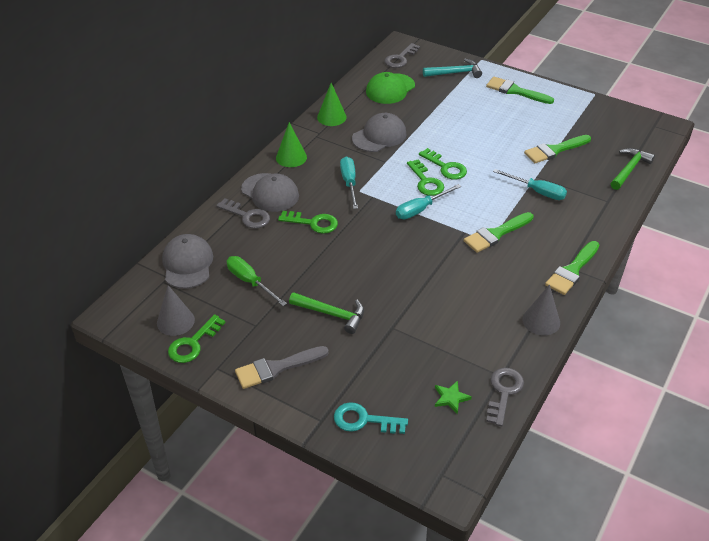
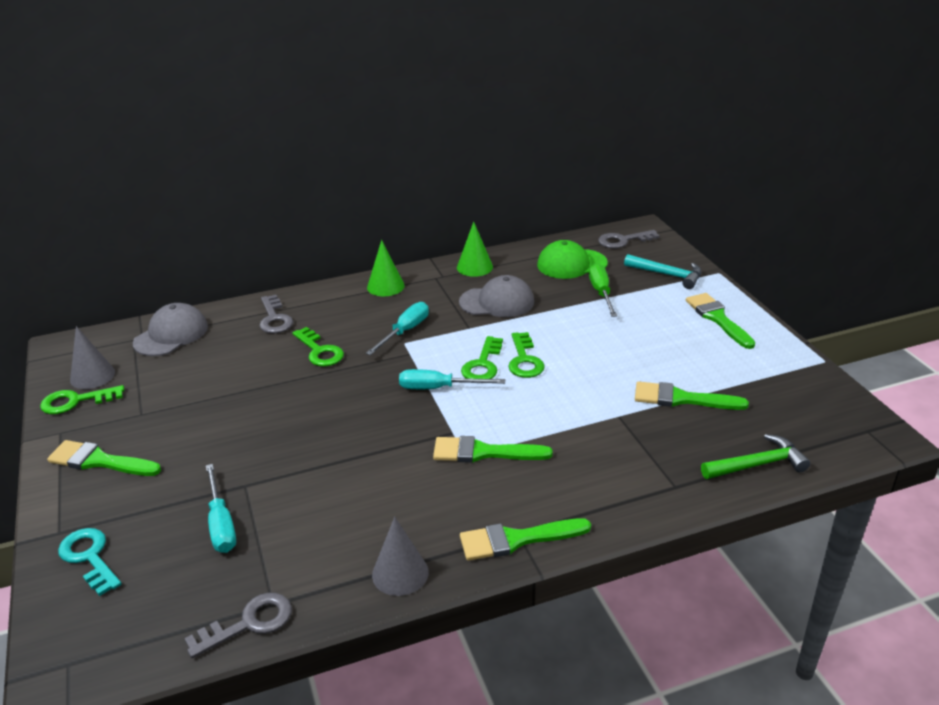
camera: 40 degrees right, 10 degrees down
(250, 282) = (193, 375): green screwdriver -> green screwdriver (601, 293)
(270, 193) = (322, 308): grey cap -> none
(276, 368) = (99, 461): grey brush -> green brush
(332, 314) = (213, 441): green hammer -> none
(451, 398) = (192, 591): green star -> none
(537, 192) = (596, 432): turquoise screwdriver -> turquoise screwdriver (221, 524)

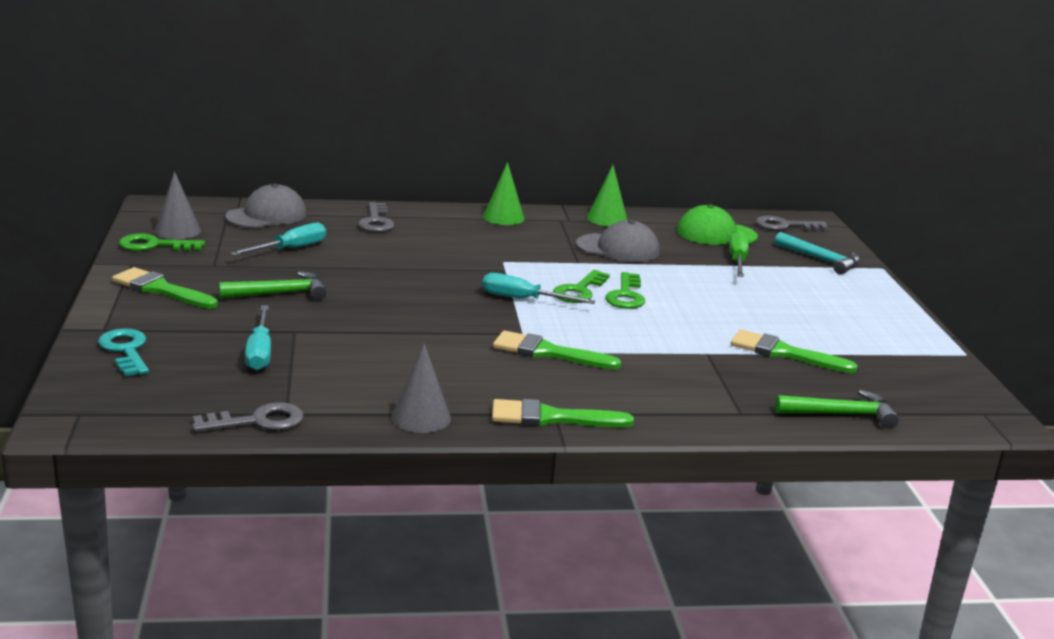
camera: 10 degrees right, 10 degrees down
(216, 437) = (280, 293): none -> green hammer
(319, 351) = (412, 252): green key -> none
(405, 331) = (508, 253): turquoise screwdriver -> turquoise screwdriver (290, 249)
(717, 318) = (860, 302): green brush -> none

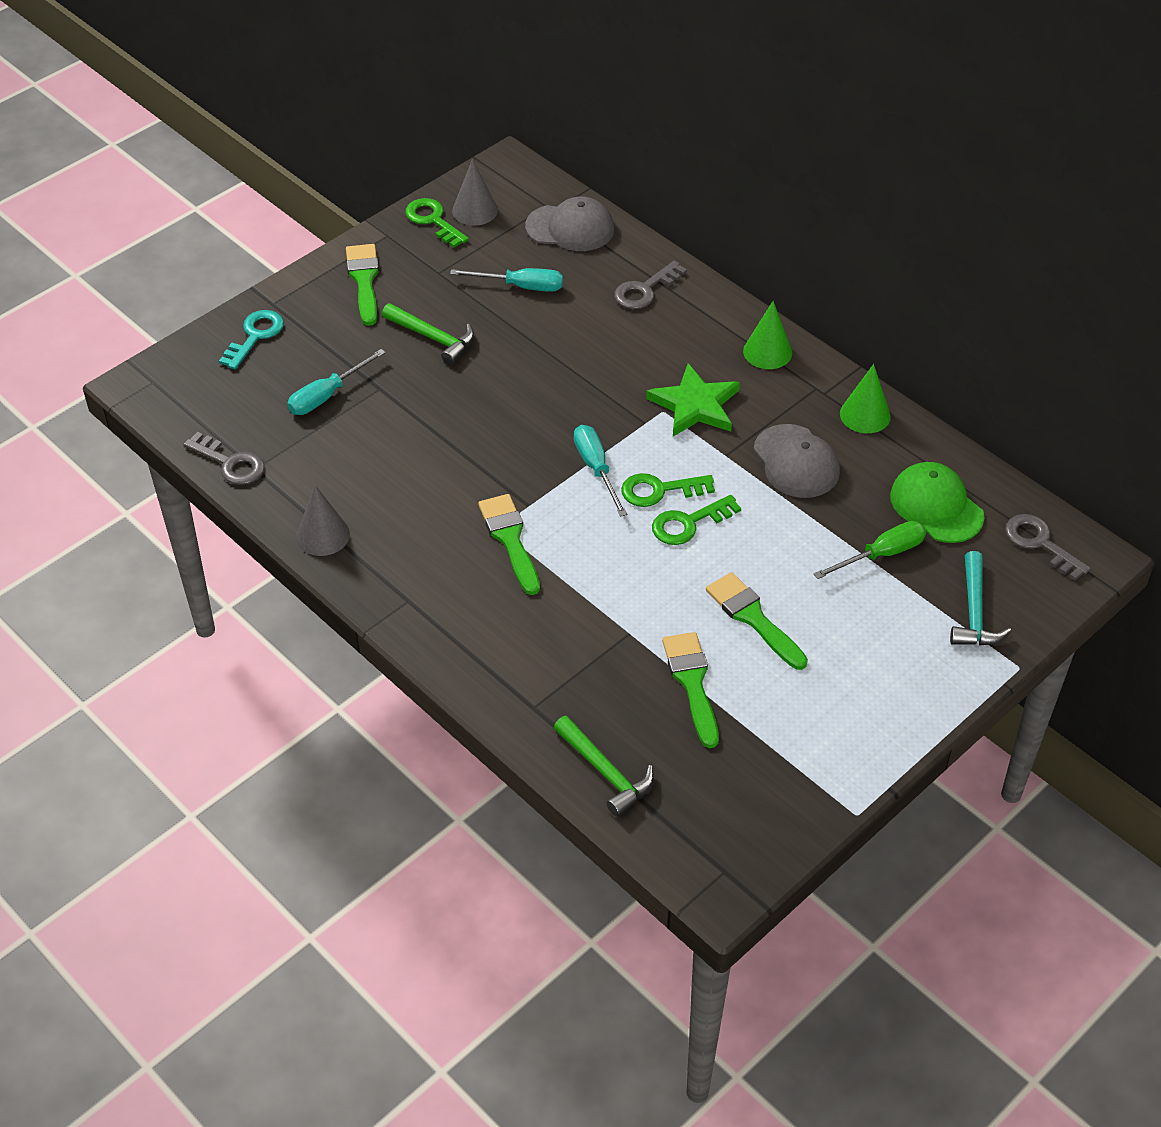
camera: 55 degrees right, 25 degrees up
(515, 251) = (695, 405): none -> green star
(551, 418) = (399, 602): green brush -> green brush (753, 618)

